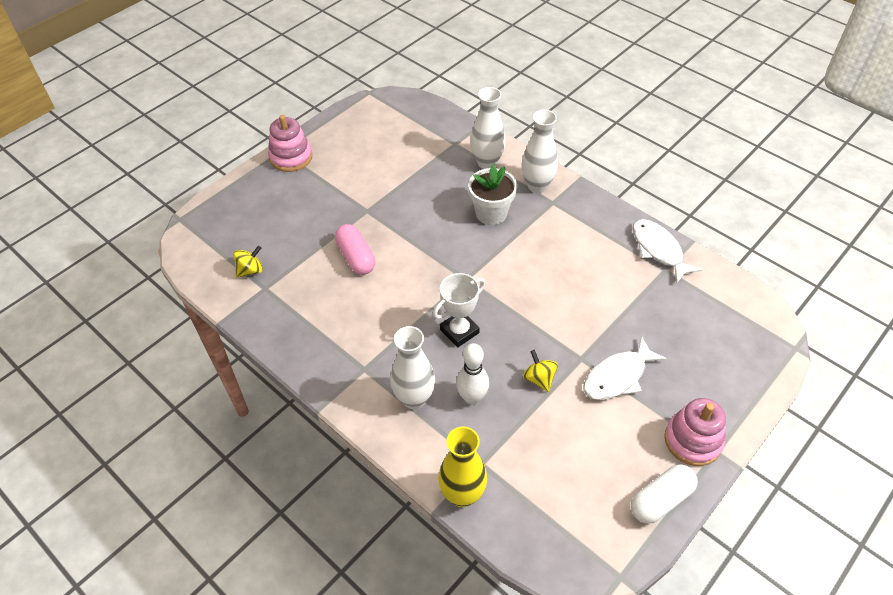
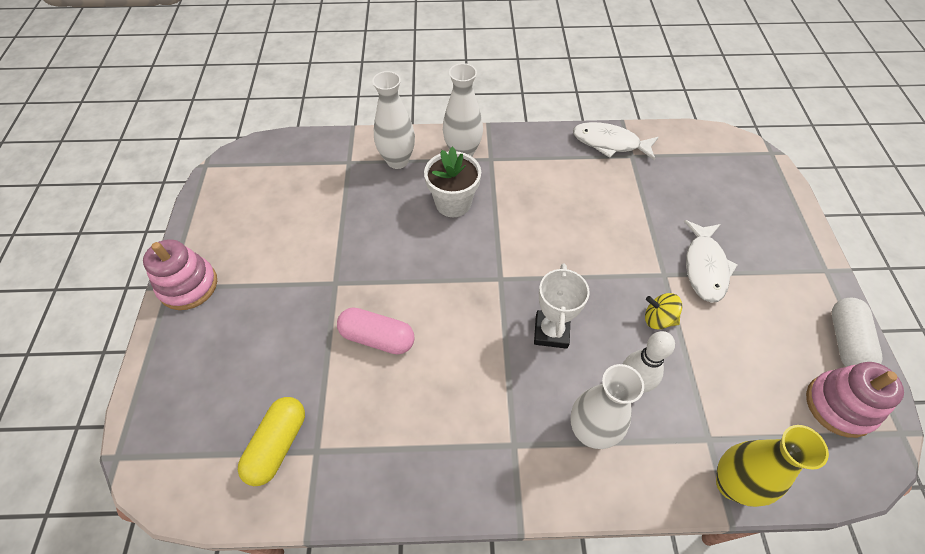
camera: 45 degrees left, 5 degrees up
(250, 270) = (277, 445): yellow spinning top -> yellow capsule
(692, 440) = (805, 275): pink stacking toy -> pink stacking toy (839, 405)

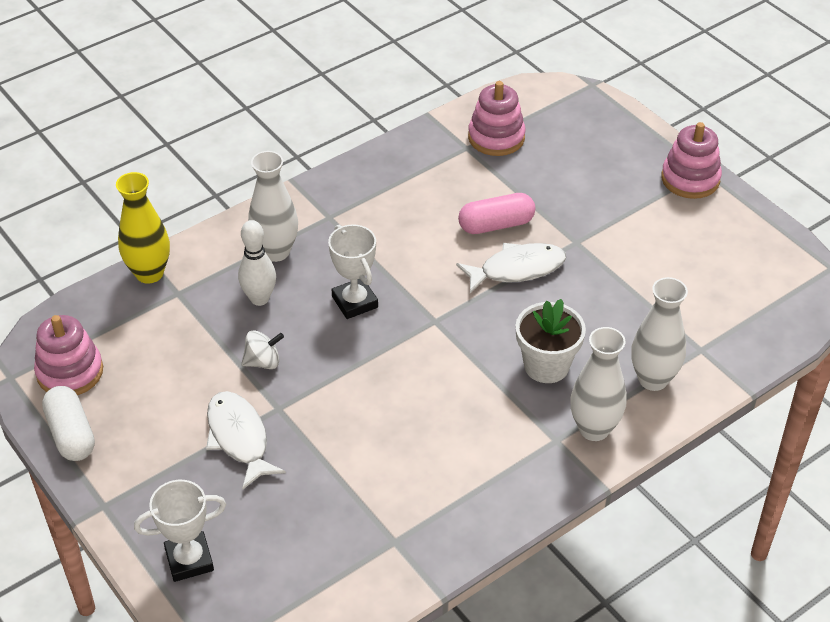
camera: 145 degrees right, 10 degrees down
(277, 445) = (496, 137): yellow capsule -> pink stacking toy
(609, 143) = (433, 545): white fish -> white fish (517, 269)
(658, 319) = (263, 362): yellow spinning top -> white spinning top
(770, 206) = (189, 560): none -> white trophy

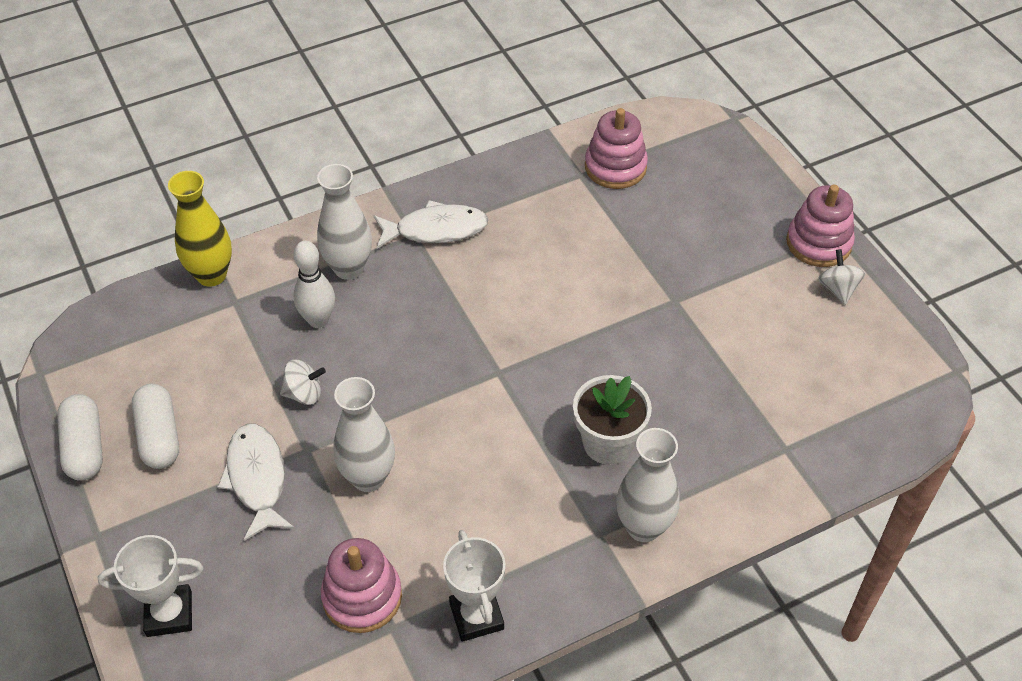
camera: 10 degrees right, 5 degrees up
(70, 372) = (102, 376): pink stacking toy -> pink stacking toy (362, 597)
(138, 415) = (159, 436): none -> white capsule
(355, 302) = (418, 338): white trophy -> white trophy (476, 616)
(496, 225) = (591, 269): pink capsule -> none
(517, 269) = (602, 324): white fish -> white fish (436, 230)
(653, 379) = (723, 477): white vase -> white vase (368, 477)
(715, 214) = (838, 289): none -> white spinning top

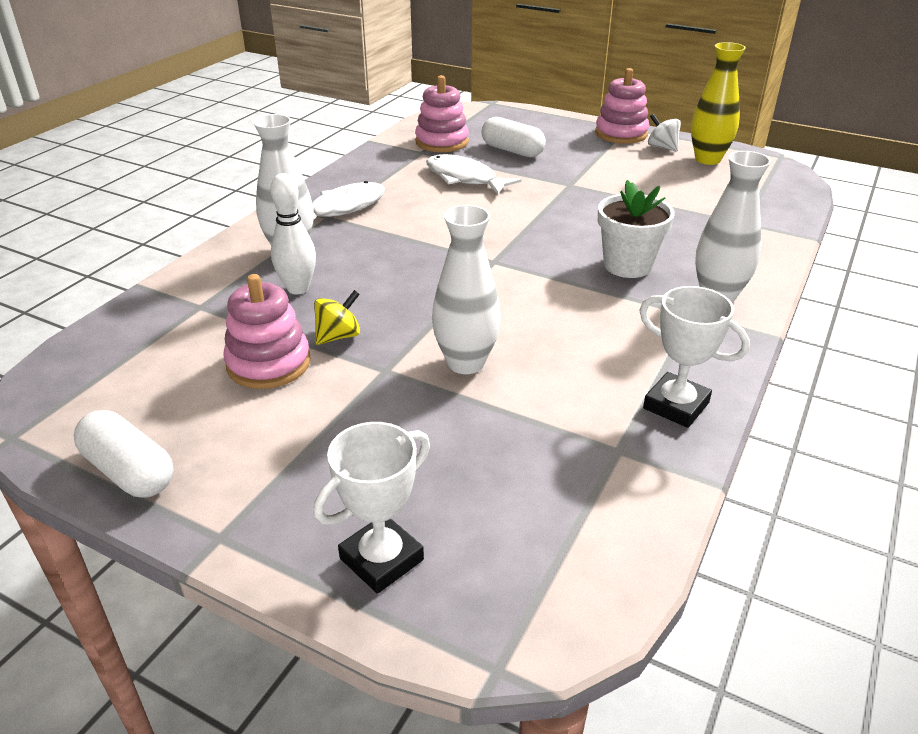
camera: 35 degrees left, 15 degrees down
(159, 436) = (214, 425): white capsule -> white capsule (512, 150)
(211, 275) = (155, 299): yellow vase -> yellow vase (707, 159)
(257, 478) = (358, 409): white fish -> white fish (464, 178)
(304, 394) = (338, 336): white spinning top -> yellow spinning top
(362, 597) = (563, 442): pink stacking toy -> pink stacking toy (269, 363)

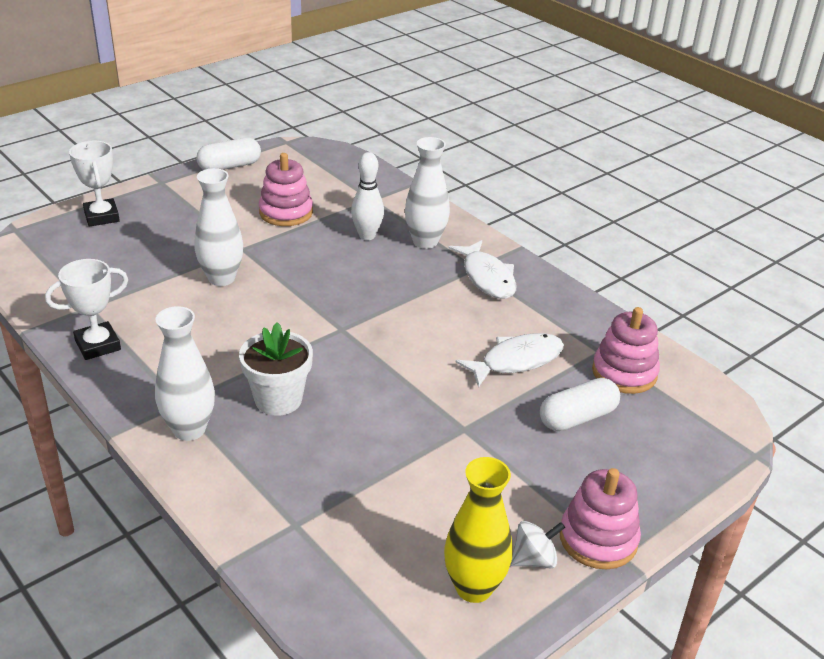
camera: 110 degrees right, 0 degrees up
(338, 336) = (294, 240): yellow spinning top -> none

